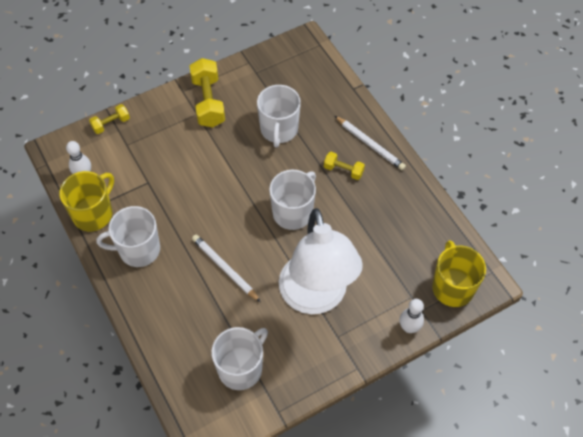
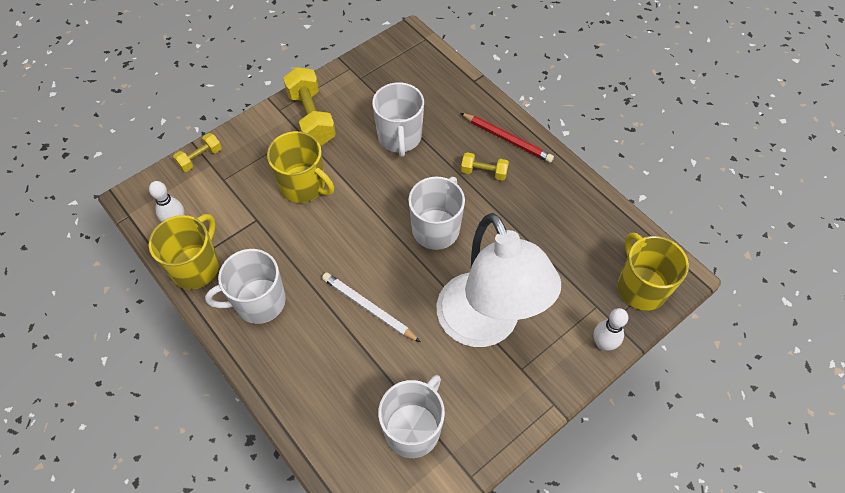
camera: 10 degrees left, 0 degrees up
(191, 159) = (303, 186): none -> yellow mug
(370, 144) = (507, 139): white pencil -> red pencil

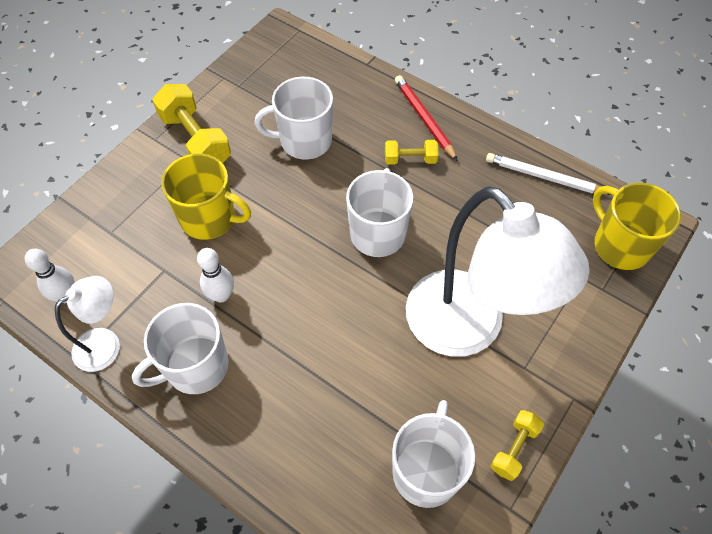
camera: 15 degrees left, 0 degrees up
(196, 267) = (105, 343): yellow mug -> white lamp
(200, 158) = (75, 214): yellow dumbbell -> yellow dumbbell (514, 448)
(368, 308) = (329, 341): white pencil -> white pencil (544, 177)
(399, 137) = (304, 141): white mug -> white mug turned 105 degrees clockwise
(507, 139) = (424, 118): red pencil -> red pencil turned 135 degrees counterclockwise
(603, 344) = (603, 317): white bowling pin -> white bowling pin (221, 295)

